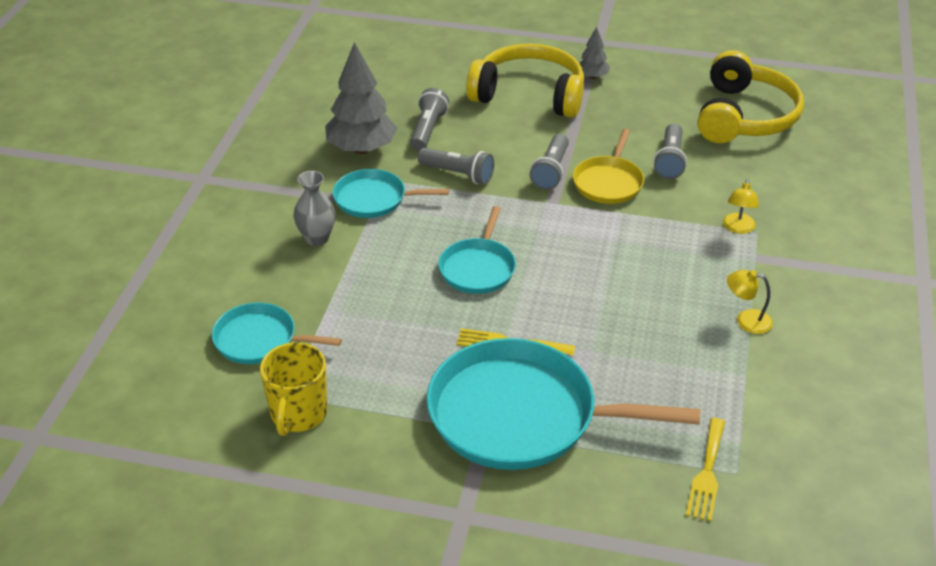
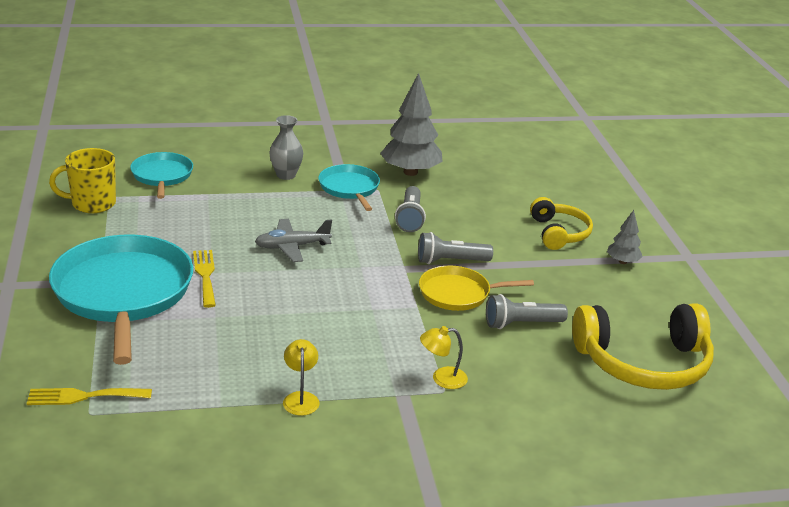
camera: 65 degrees right, 10 degrees down
(428, 130) = (461, 195): grey flashlight -> none
(478, 268) = (292, 247): turquoise pan -> grey plane
(529, 94) = (559, 233): yellow headphones -> yellow headphones, size x0.60

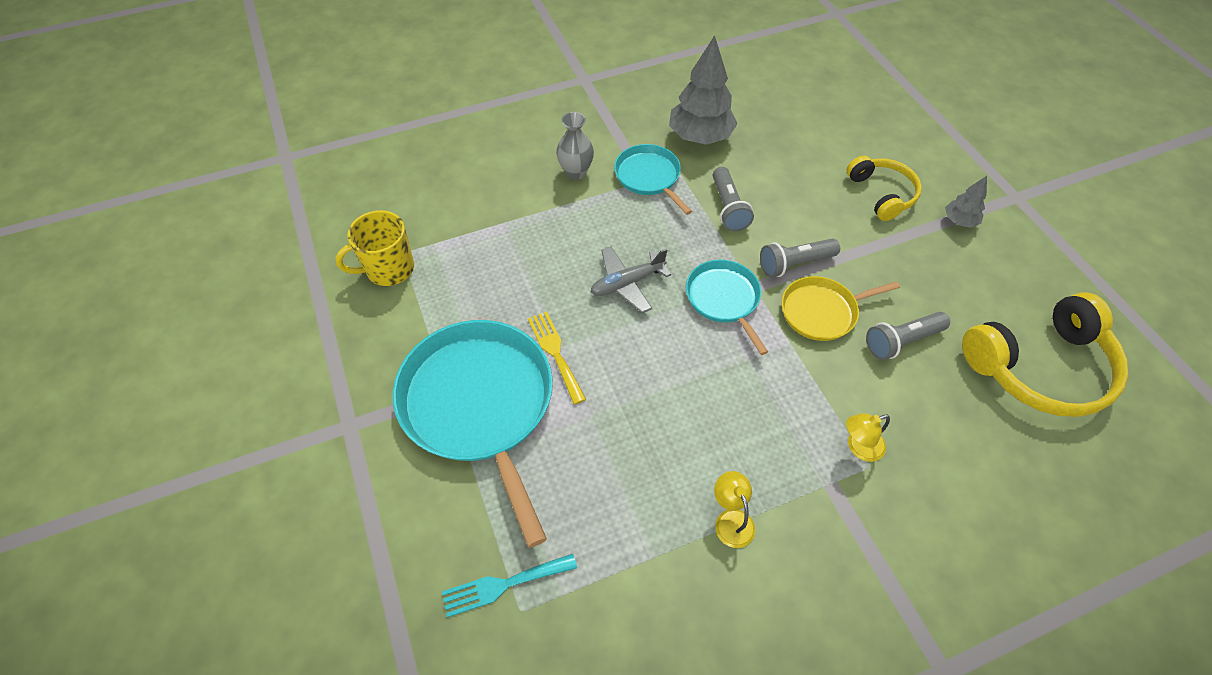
camera: 10 degrees left, 25 degrees up
(83, 396) = (503, 585): yellow fork -> turquoise fork
(162, 176) = (446, 206): turquoise pan -> turquoise pan (724, 299)

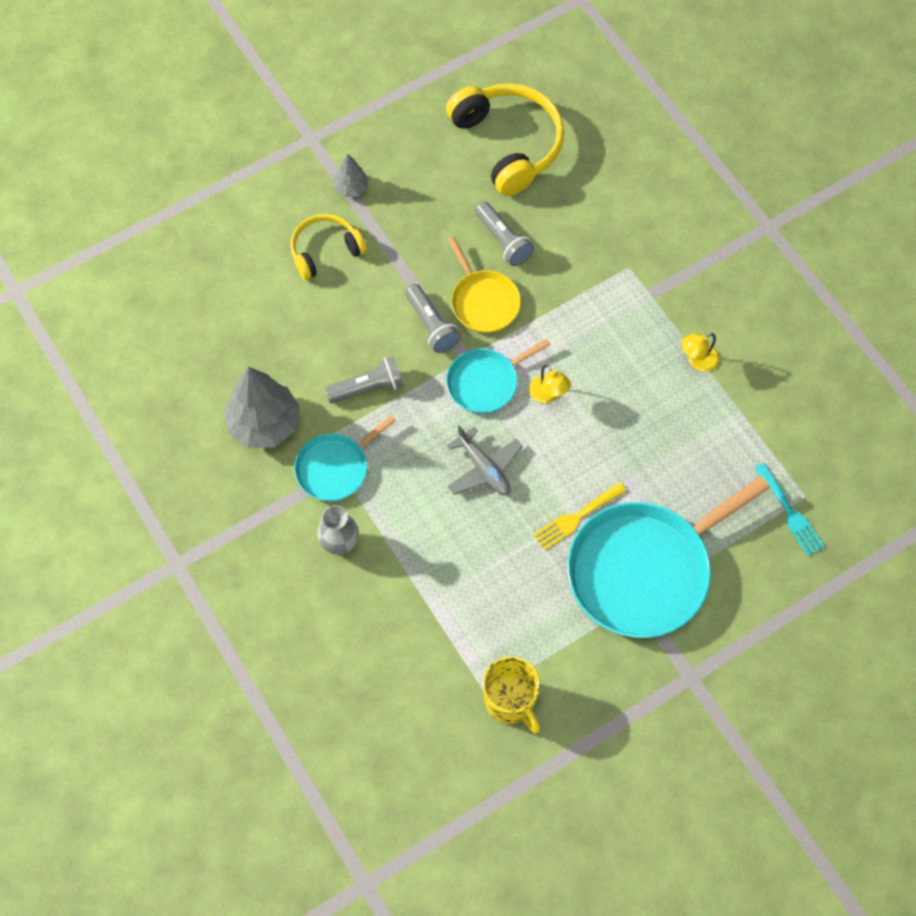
camera: 100 degrees left, 10 degrees up
(859, 447) = (613, 274): yellow lamp -> yellow lamp (548, 395)

